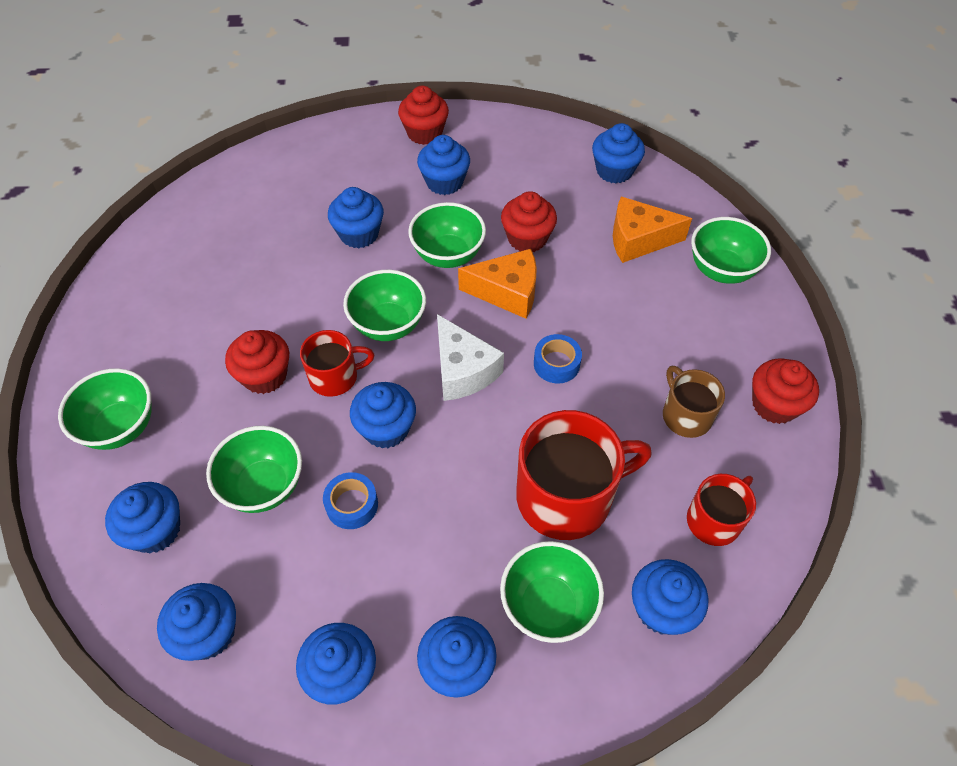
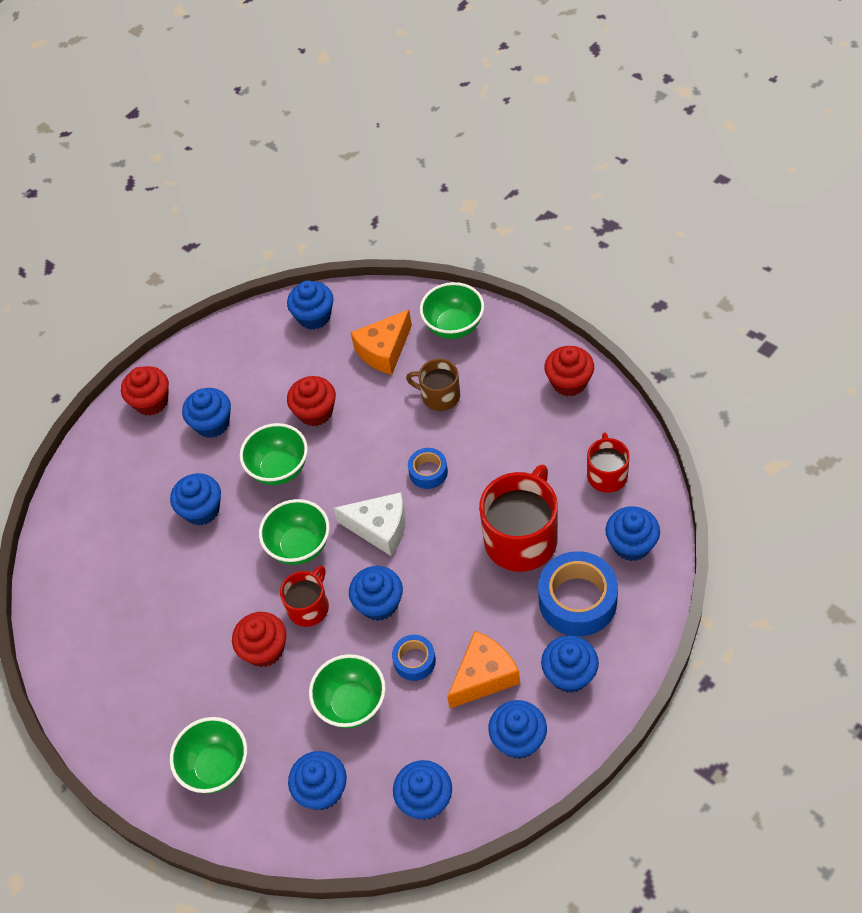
camera: 40 degrees left, 0 degrees up
(507, 292) = (346, 457): orange cheese -> orange cheese (484, 676)
(548, 605) = (577, 600): green bowl -> blue tape
(686, 415) = (531, 433): brown mug -> brown mug (439, 396)

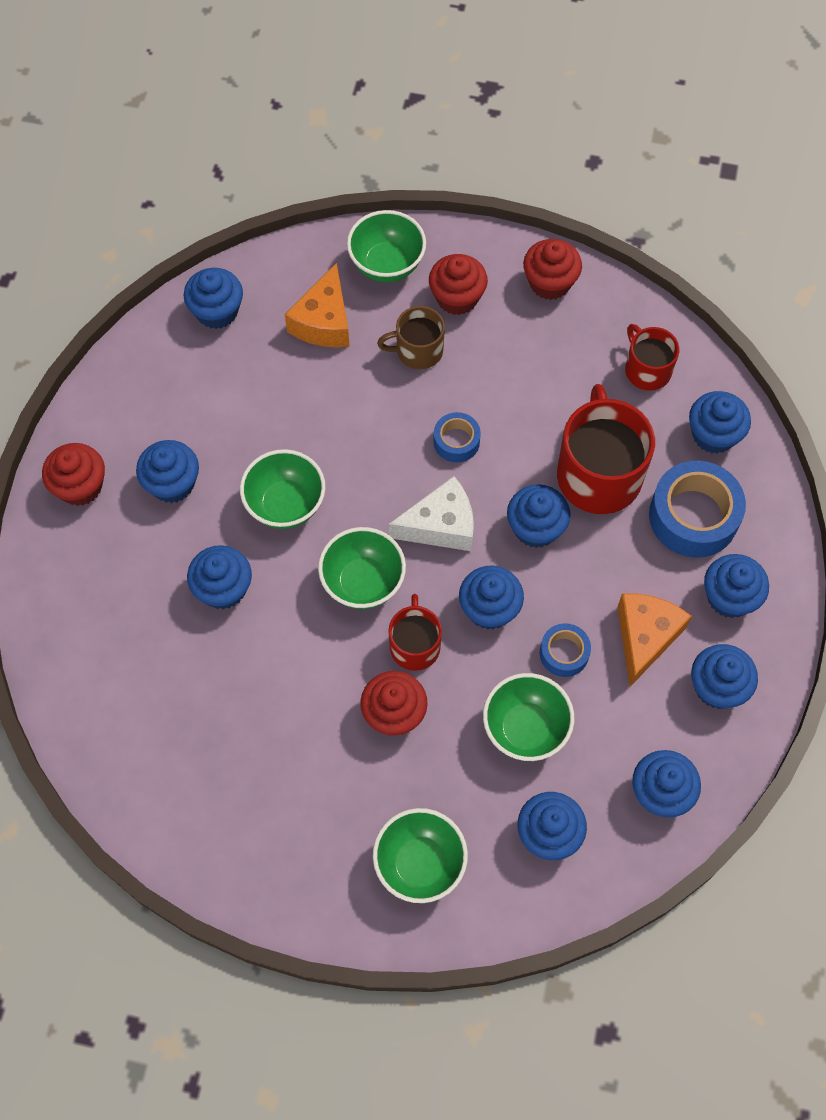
camera: 35 degrees left, 10 degrees up
(315, 412) = (287, 423): red cupcake -> red cupcake (457, 297)
(449, 559) = (536, 528): none -> blue cupcake

